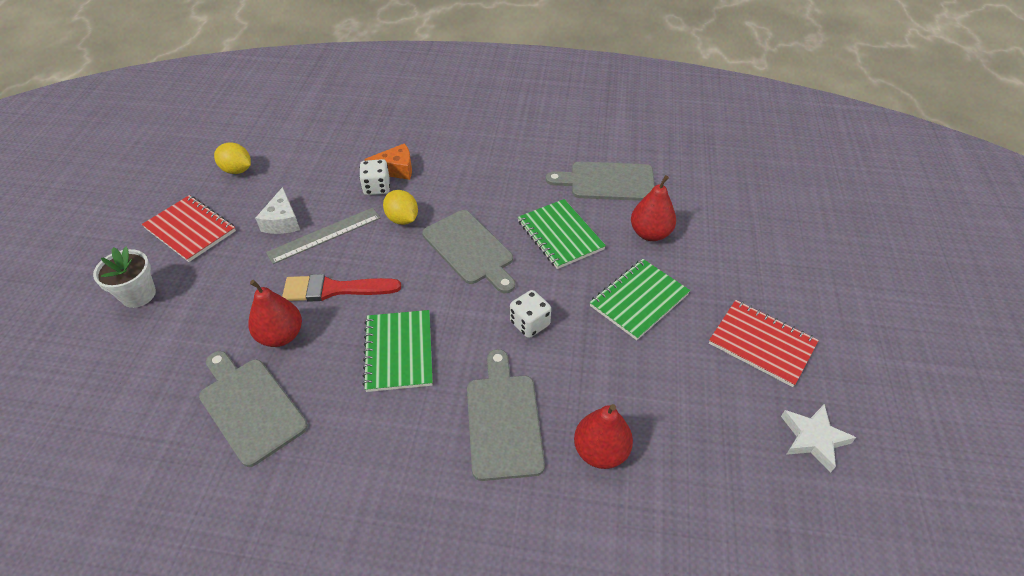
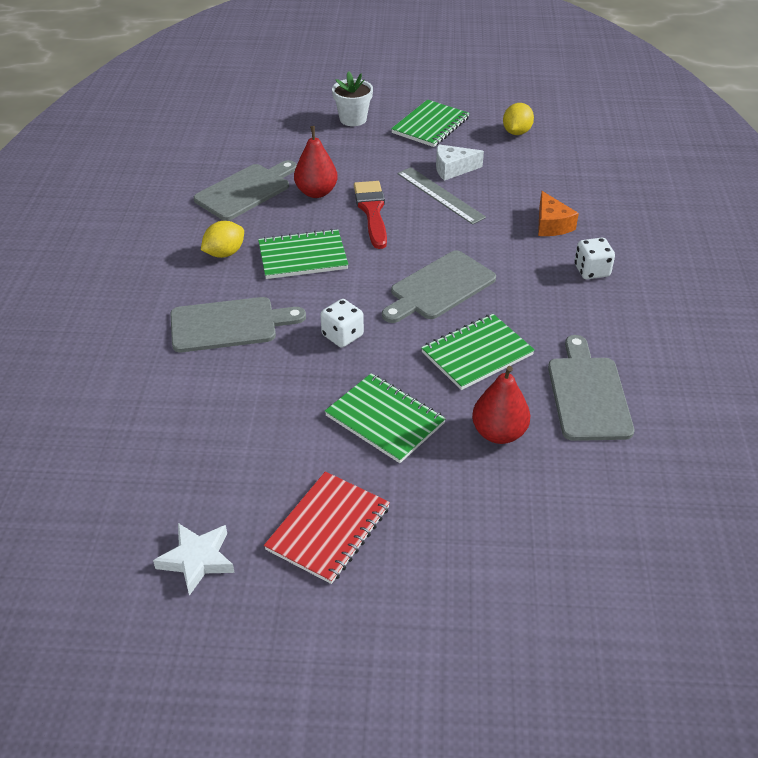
camera: 85 degrees right, 5 degrees down
(190, 230) = (430, 125): red notebook -> green notebook
(376, 187) = (517, 216): white dice -> white dice (591, 271)
(402, 219) = (474, 238): yellow lemon -> yellow lemon (224, 253)
(600, 451) = (193, 388): red pear -> none

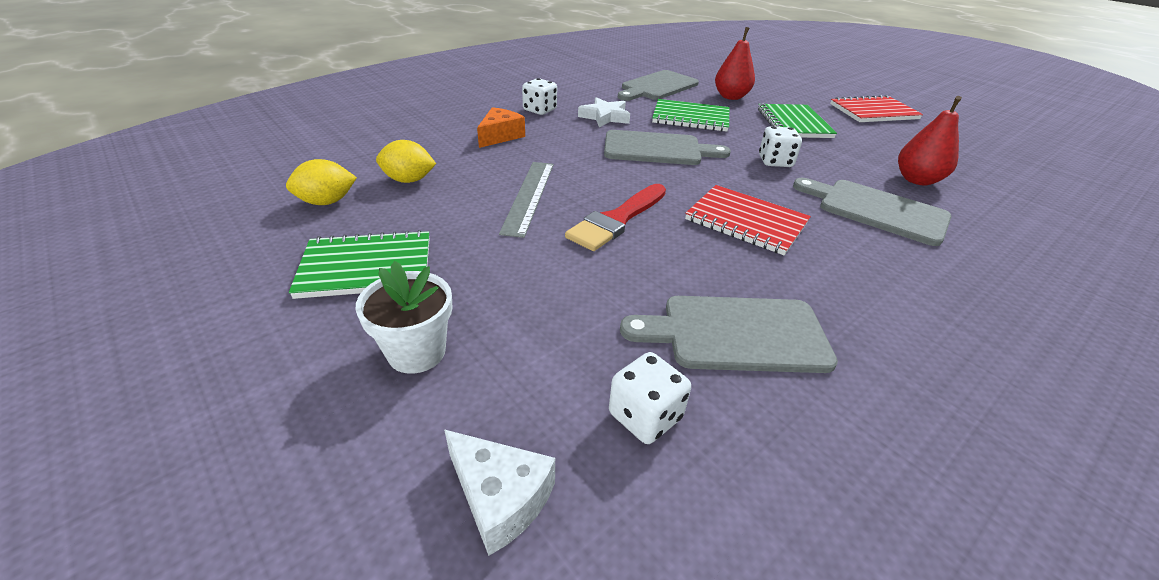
camera: 135 degrees left, 5 degrees down
(197, 560) = (967, 131): white star -> white star (605, 117)
(224, 253) = (836, 269): yellow lemon -> yellow lemon (409, 180)
(250, 148) = (645, 416): none -> white dice
(302, 256) = (746, 222): green notebook -> red notebook
(316, 192) = (645, 273): red pear -> red pear (917, 180)
(453, 169) = (466, 209): white cheese -> white cheese (500, 497)

